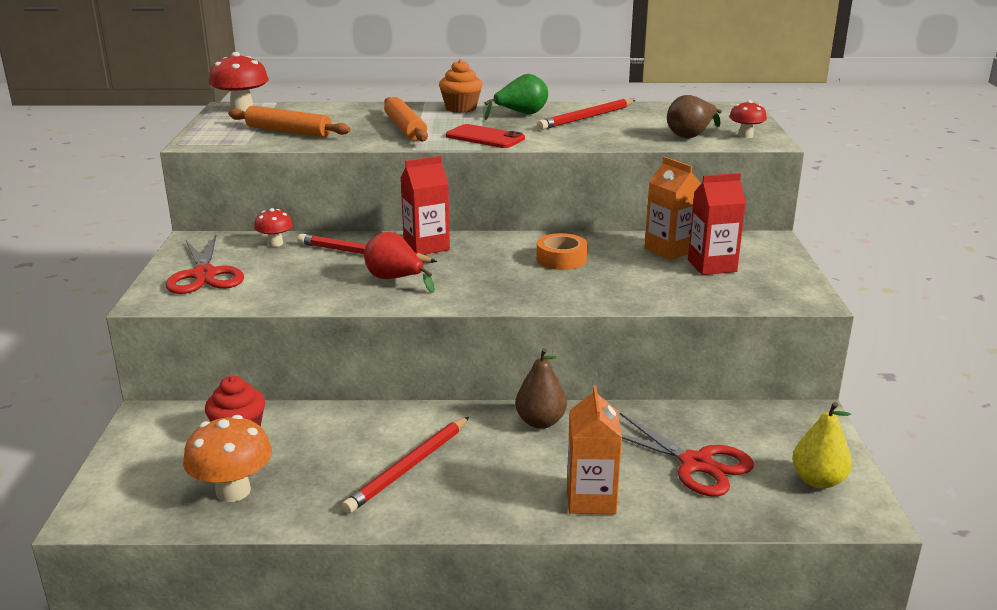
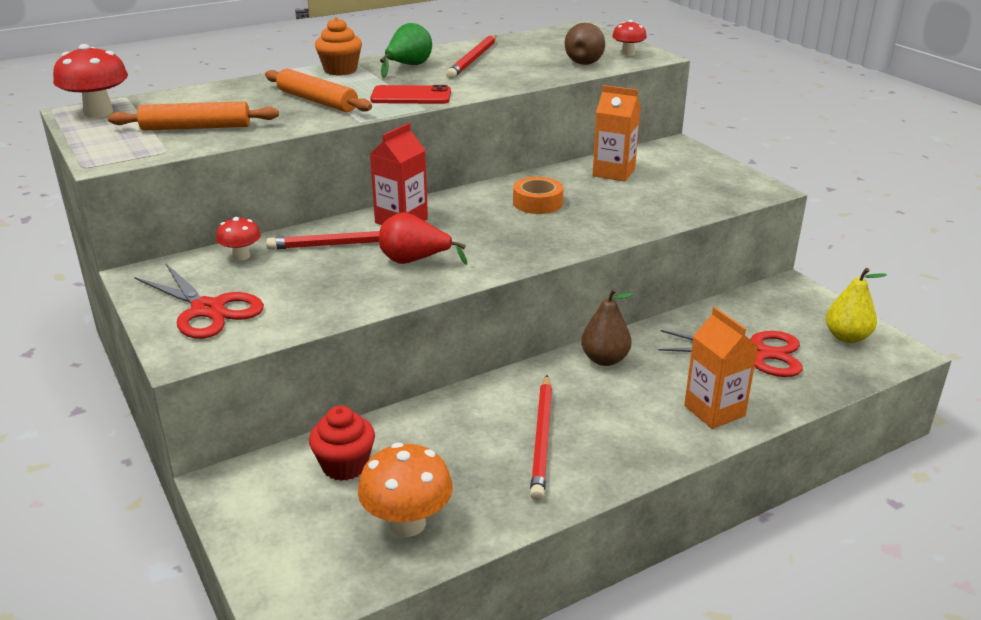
camera: 30 degrees left, 5 degrees up
(712, 266) = (662, 178): red carton -> none

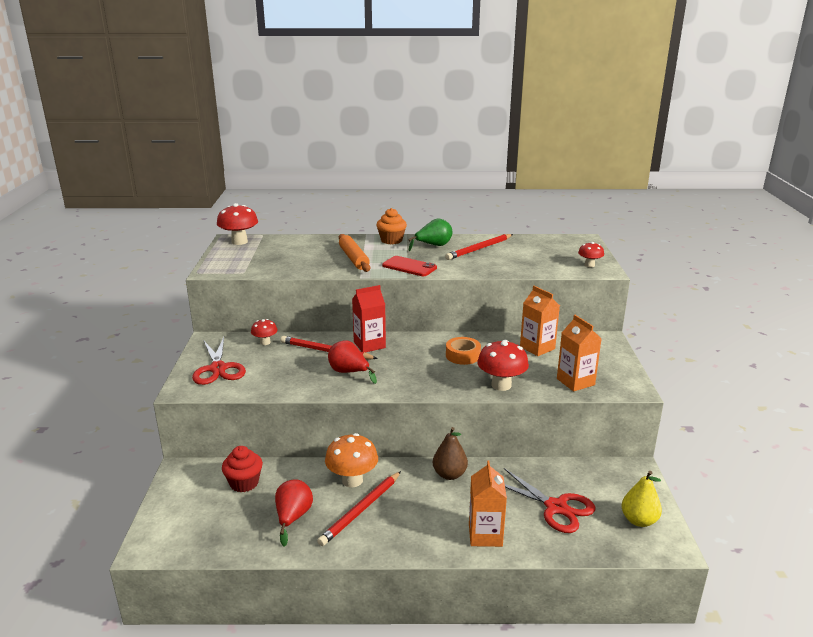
camera: 30 degrees right, 5 degrees down
(196, 128) = (273, 261): orange rolling pin -> none
(407, 523) = (243, 529): orange mushroom -> orange mushroom (352, 480)
(463, 482) = (293, 517): none -> red pear
(585, 61) = (552, 265): brown pear -> none
(622, 223) = (501, 385): none -> red mushroom
(698, 198) = (575, 382): none -> orange carton

